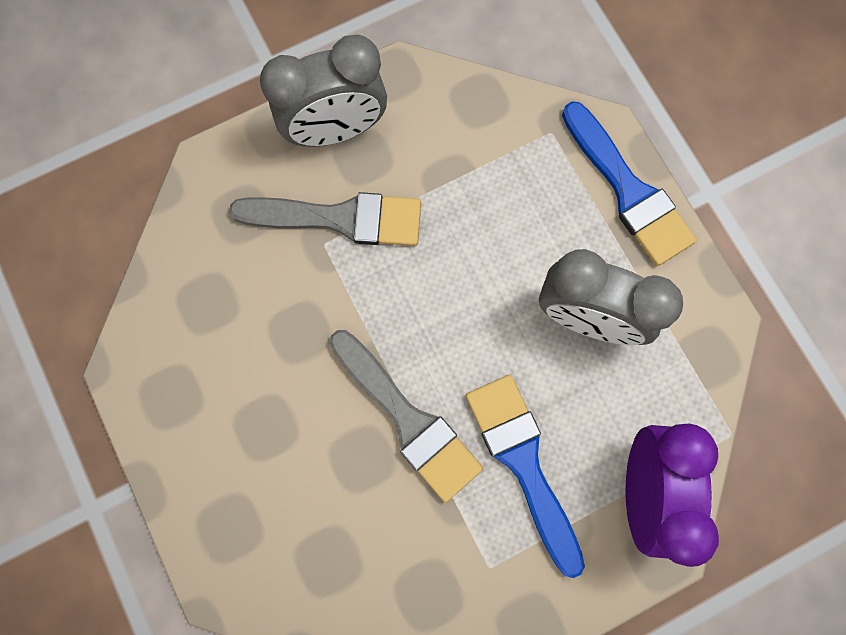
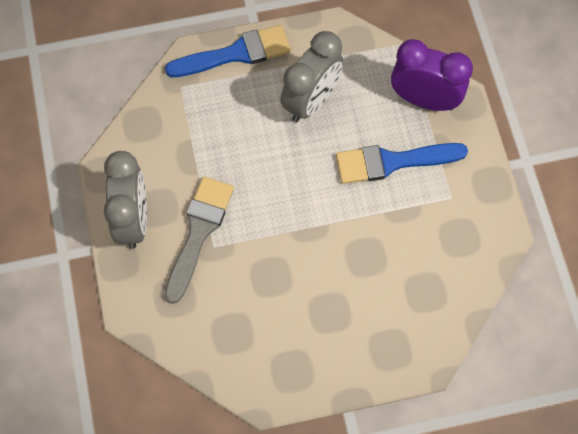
camera: 75 degrees left, 10 degrees down
(408, 420) = (348, 222): grey brush -> none

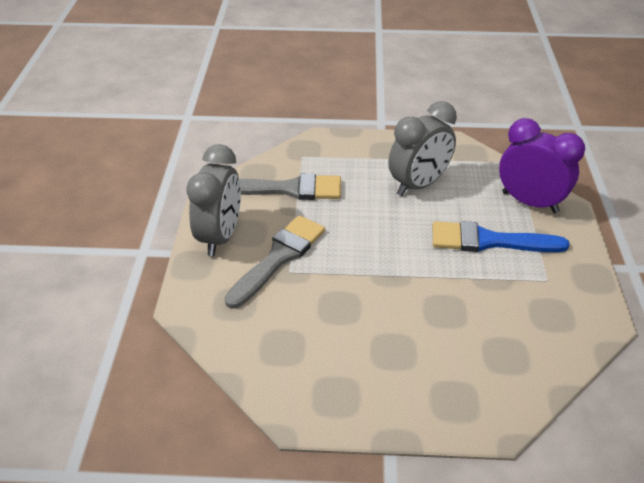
camera: 15 degrees right, 25 degrees down
(181, 139) = (288, 189): none -> grey brush
(236, 53) = (358, 144): blue brush -> none

